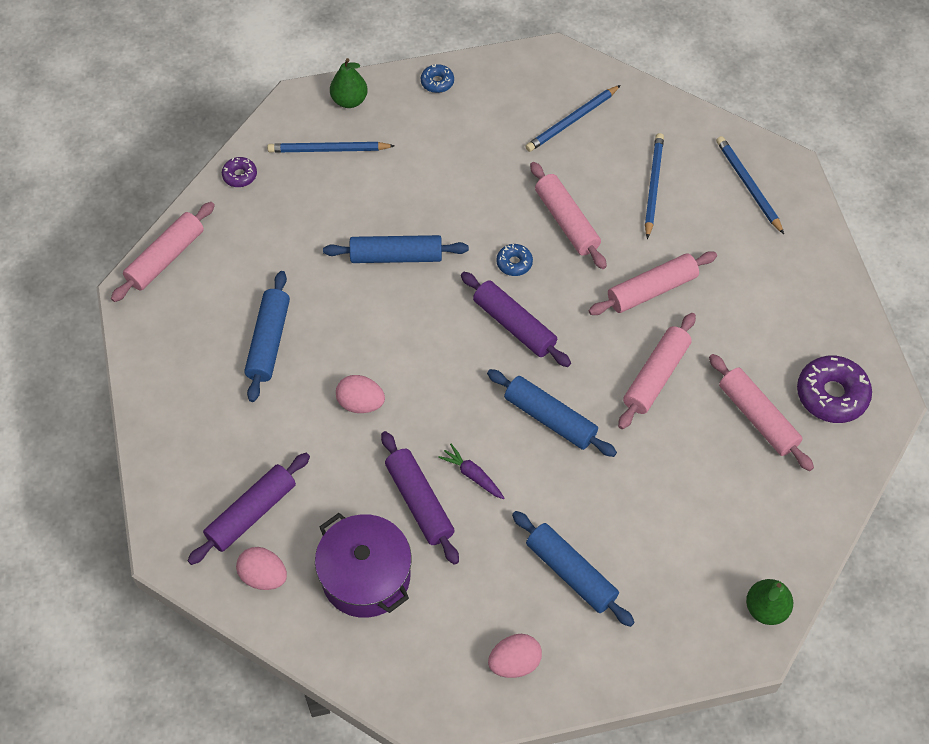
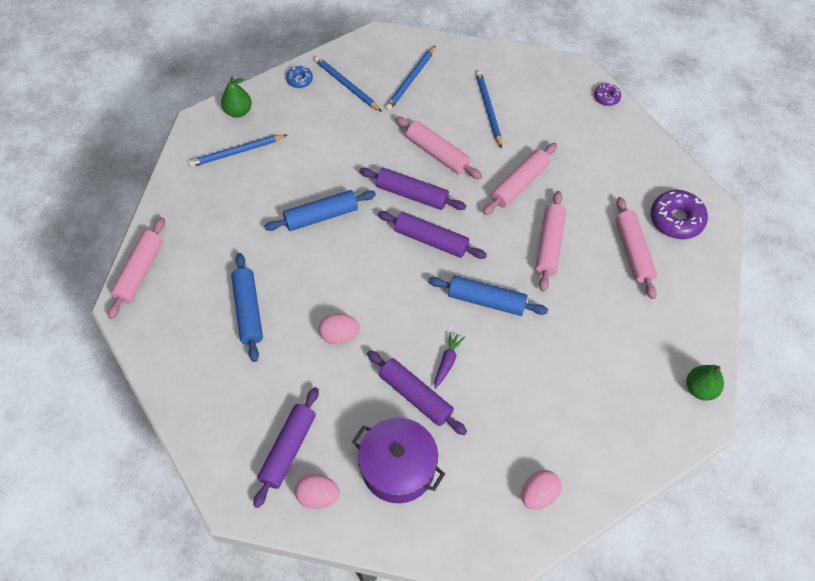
camera: 20 degrees left, 0 degrees up
(240, 175) = (175, 191): purple donut -> purple donut (606, 97)
(472, 475) = (447, 362): purple carrot -> purple carrot turned 90 degrees clockwise
(514, 263) = (412, 194): blue donut -> purple rolling pin
(571, 572) = (551, 411): blue rolling pin -> none
(748, 185) = (554, 90): blue pencil -> blue pencil (346, 85)
(758, 417) = (633, 252): pink rolling pin -> pink rolling pin turned 45 degrees clockwise

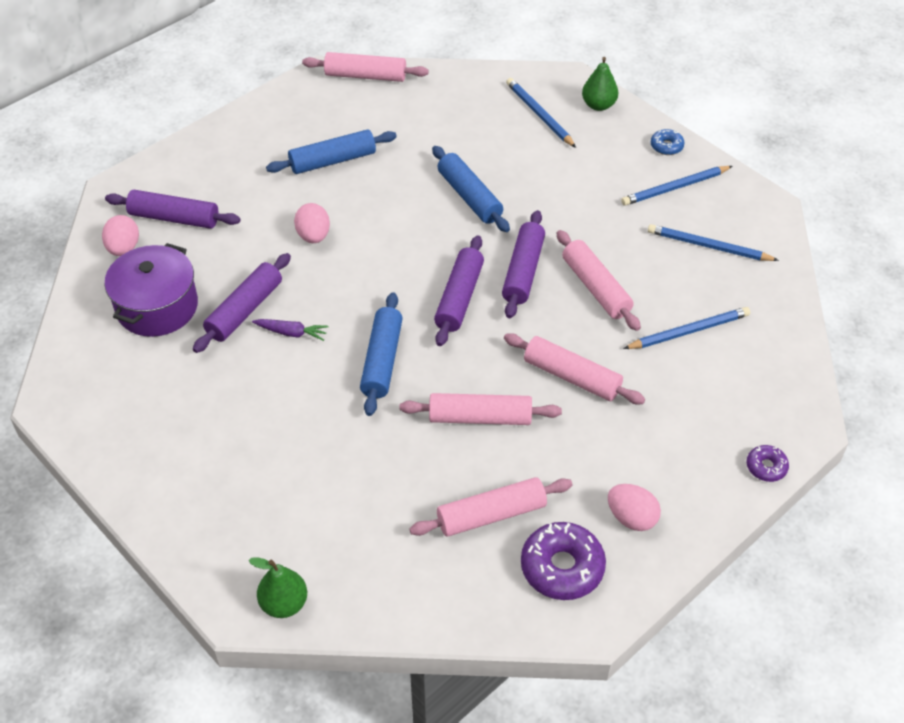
camera: 80 degrees right, 10 degrees down
(346, 85) = (675, 188): blue pencil -> blue pencil turned 150 degrees counterclockwise
(437, 153) = (596, 287): pink rolling pin -> pink rolling pin turned 60 degrees counterclockwise
(538, 494) = (128, 435): pink egg -> pink egg (631, 518)

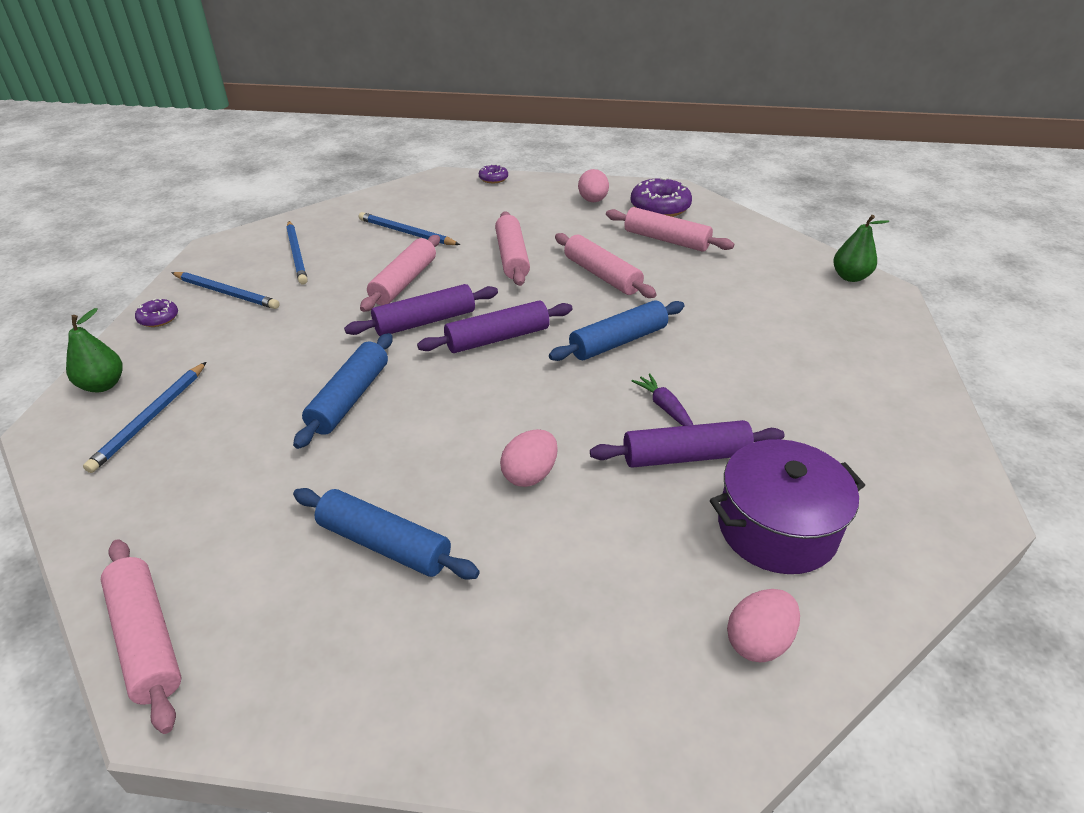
camera: 130 degrees left, 10 degrees down
(174, 218) = (650, 631): purple rolling pin -> none
(666, 146) = (158, 318): blue donut -> purple donut

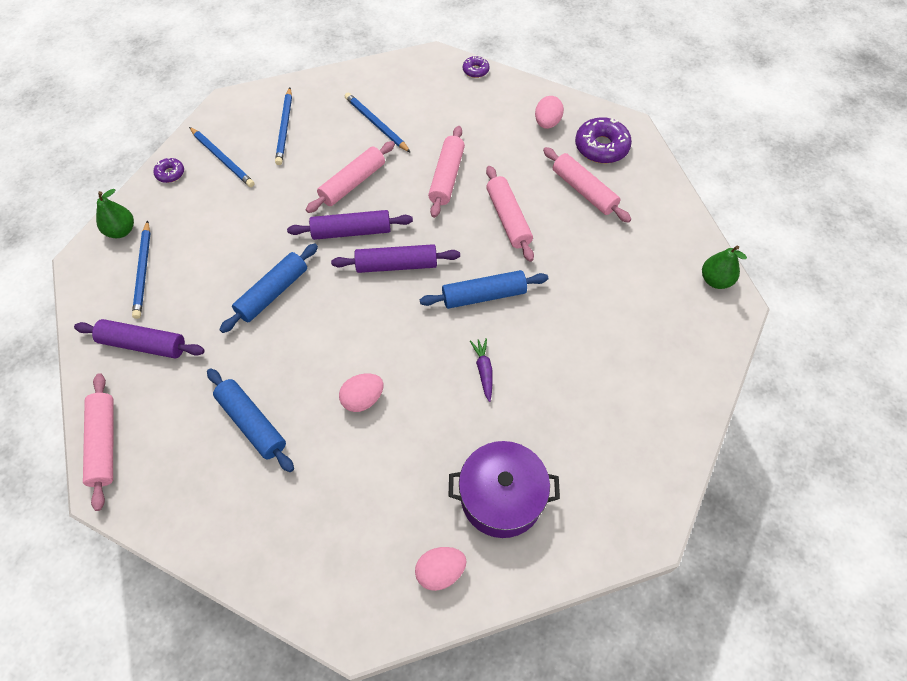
camera: 20 degrees right, 20 degrees up
(150, 418) = (143, 271): blue pencil -> blue pencil turned 45 degrees counterclockwise
(685, 456) = (474, 419): purple rolling pin -> purple rolling pin (143, 344)

